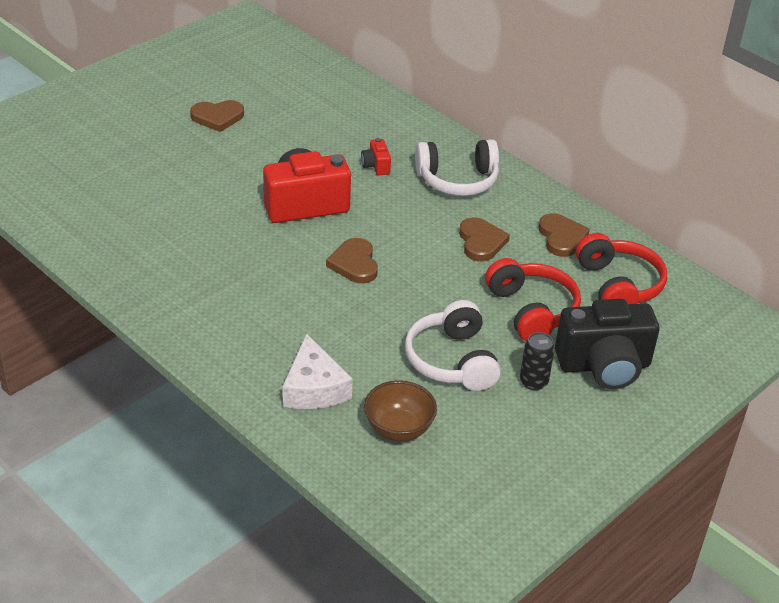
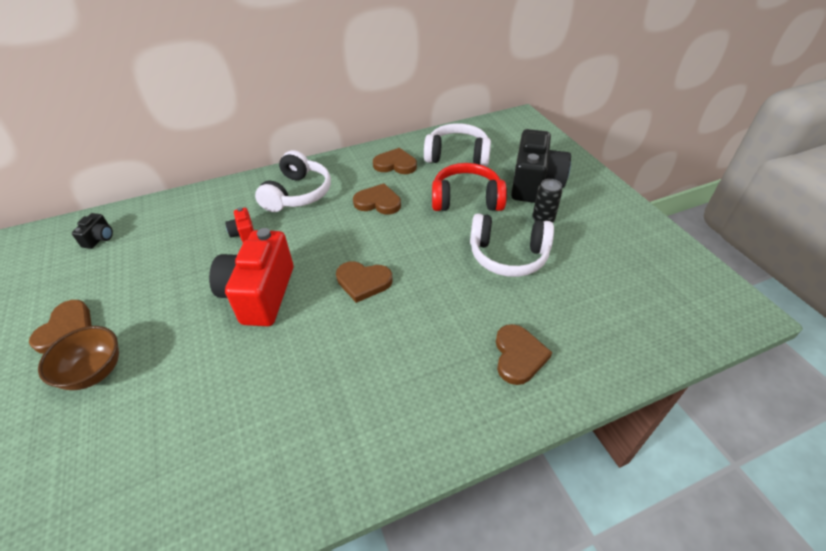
camera: 65 degrees left, 5 degrees up
(314, 388) = (518, 356): white cheese -> brown heart
(320, 86) = (99, 238): none -> black camera
(376, 166) = (244, 233): red camera -> red camera turned 60 degrees clockwise
(398, 429) = (582, 310): brown bowl -> brown bowl (94, 372)
(618, 285) = (457, 156): red headphones -> white headphones

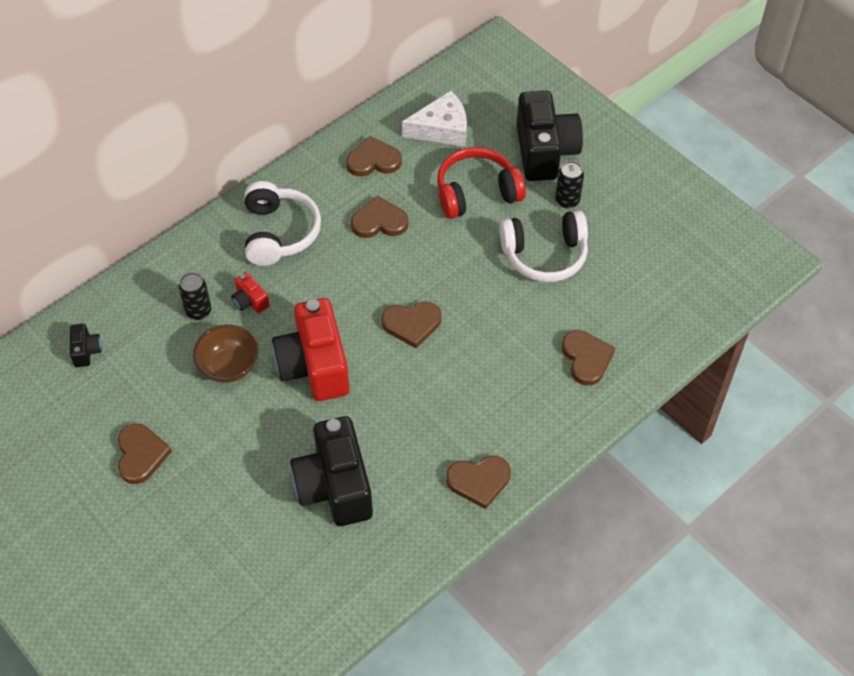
camera: 20 degrees left, 10 degrees up
(94, 372) = (206, 484): brown bowl -> brown bowl (229, 367)
(201, 231) = (198, 311): none -> black can
(203, 413) = (335, 487): none -> black camera
(350, 456) = (479, 481): none -> brown heart
(457, 156) = (442, 129): white headphones -> white cheese

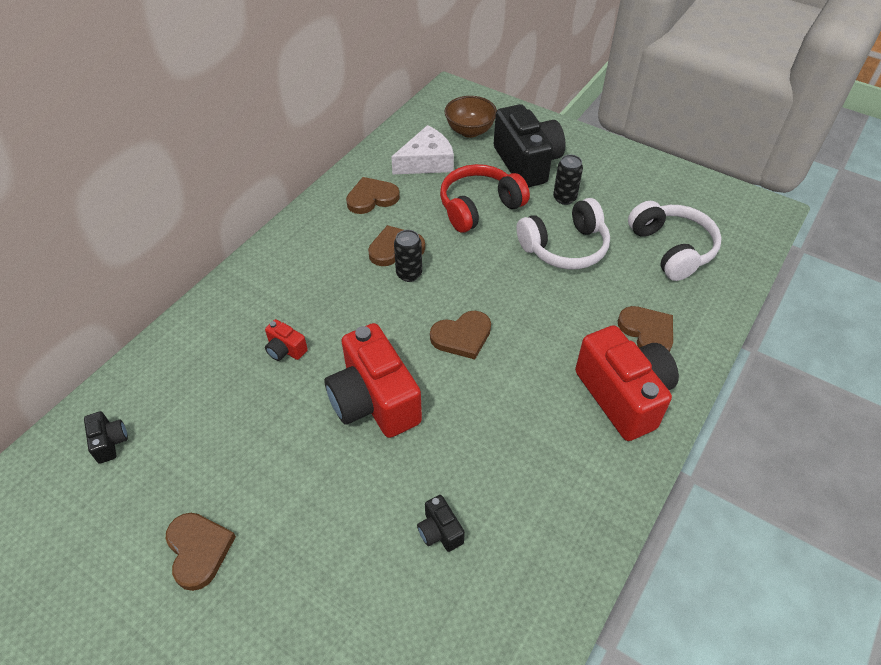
camera: 15 degrees left, 5 degrees down
(198, 311) = (231, 371): black can -> black can (409, 274)
(229, 367) = (280, 423): brown bowl -> brown bowl (470, 131)
(279, 233) = (298, 278): white headphones -> white headphones (671, 249)
(335, 487) = (440, 531): black camera -> black camera, size x0.43
(479, 481) = (596, 484): brown heart -> none
(536, 412) = (623, 396): none -> red camera

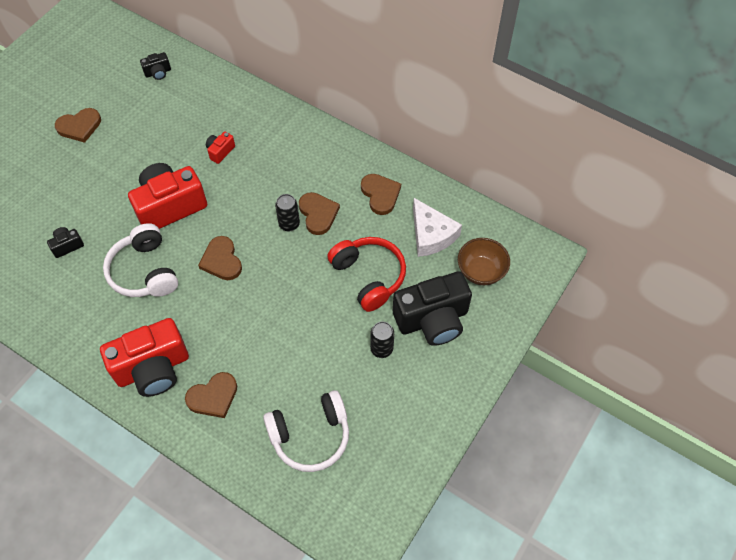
camera: 90 degrees right, 10 degrees up
(564, 247) = (316, 342): white headphones -> white headphones (145, 271)

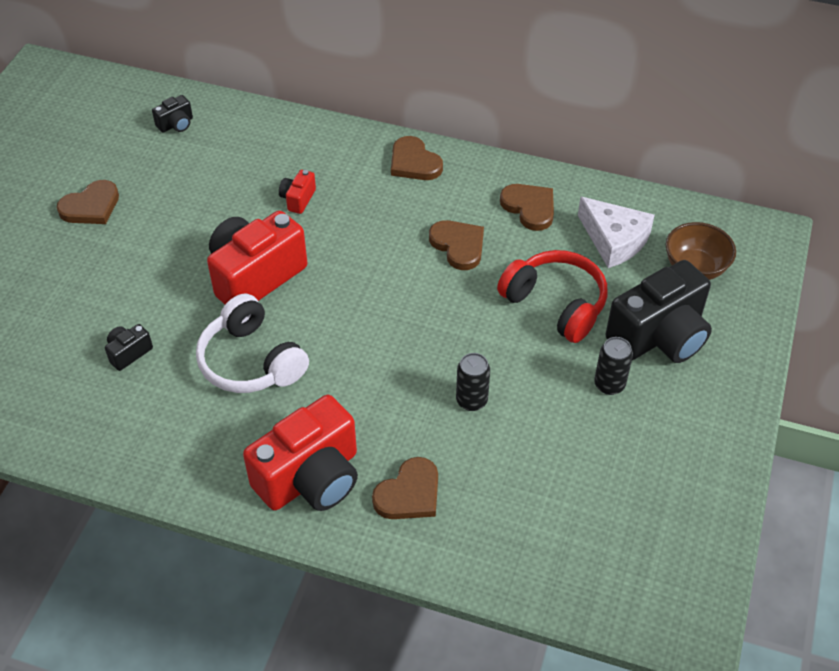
camera: 15 degrees left, 10 degrees down
(221, 260) = (352, 326): brown heart -> brown heart (414, 162)
(289, 224) = (425, 265): black can -> black can (471, 400)
(310, 435) = (561, 510): white headphones -> none

